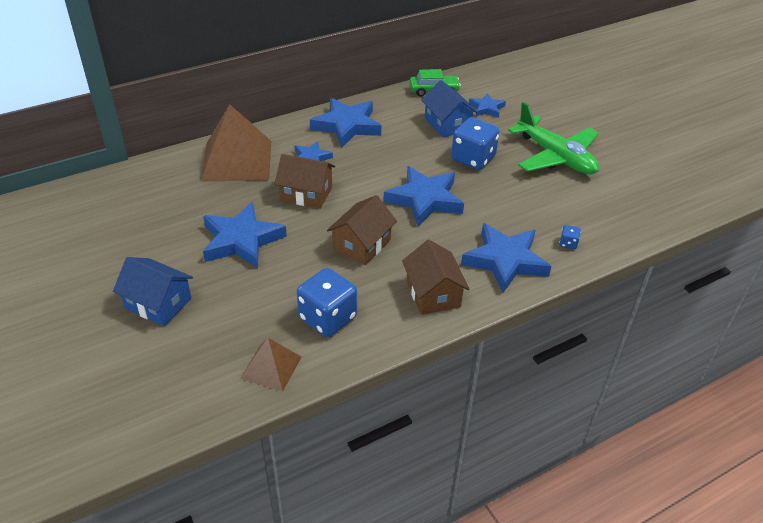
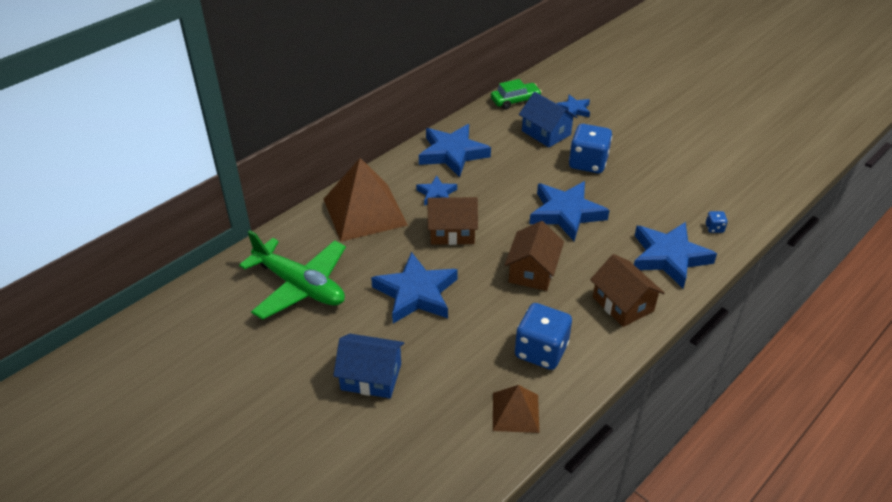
camera: 15 degrees left, 0 degrees up
(555, 156) = (660, 146): green plane -> green plane (300, 286)

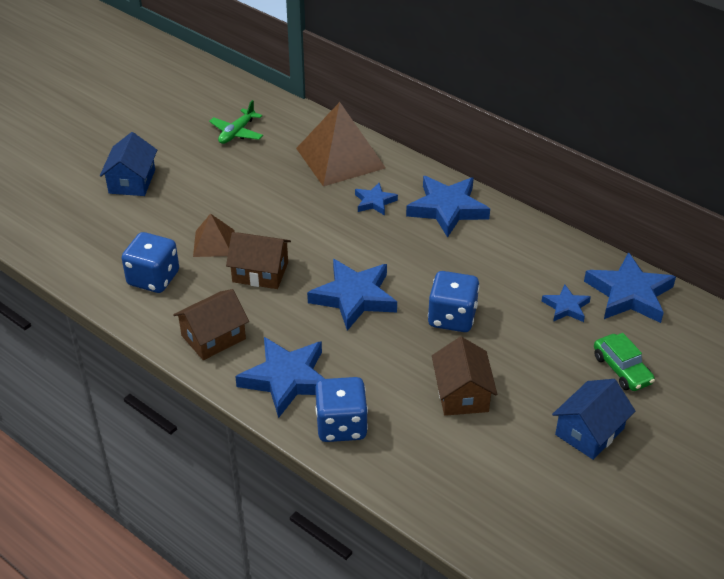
camera: 85 degrees right, 0 degrees up
(300, 286) = (237, 133): green plane -> green plane, size x0.56
(416, 293) = (228, 198): blue star -> blue star (629, 294)
(452, 231) = (316, 215): brown house -> brown house (462, 394)
(515, 101) = (570, 255): green car -> green car (622, 369)
(515, 412) = (85, 263): brown pyramid -> brown pyramid (214, 243)
(546, 133) = (507, 282): blue house -> blue house (589, 432)
(714, 228) = (341, 425): blue dice -> blue dice, size x2.33

